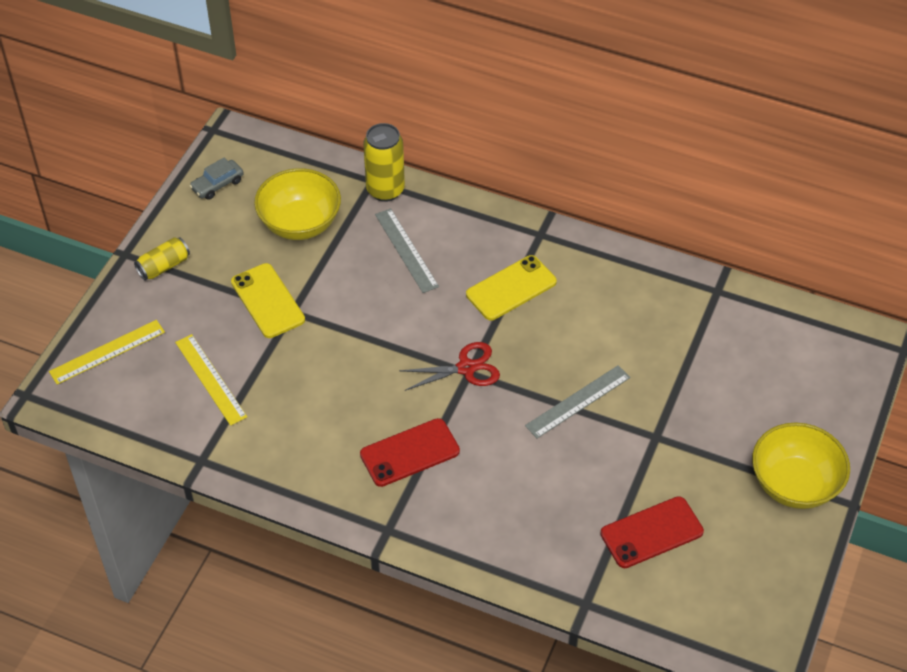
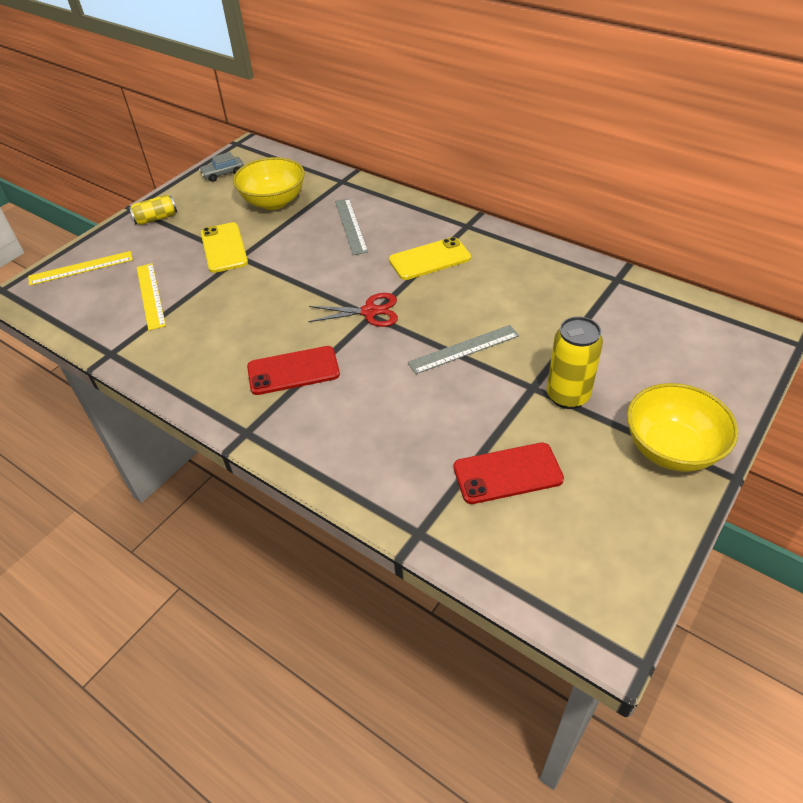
camera: 15 degrees right, 5 degrees down
(385, 190) = (349, 187): yellow can -> yellow can (567, 396)

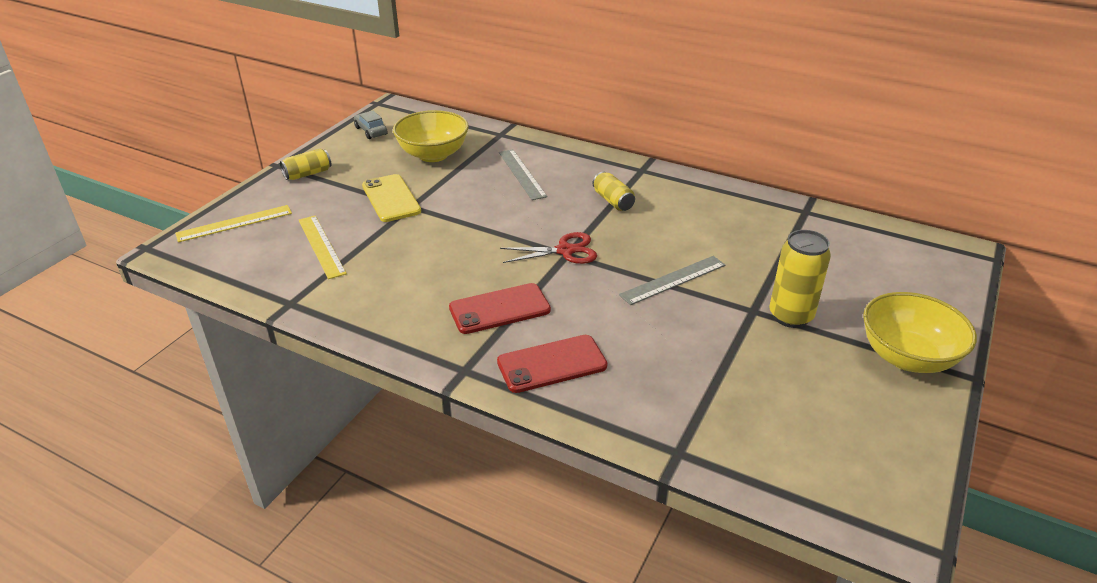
camera: 10 degrees left, 10 degrees down
(223, 174) = (371, 131): grey car -> grey car turned 90 degrees clockwise
(429, 259) = (613, 201): yellow phone -> yellow can
(507, 473) = (753, 390): red phone -> red phone (552, 364)

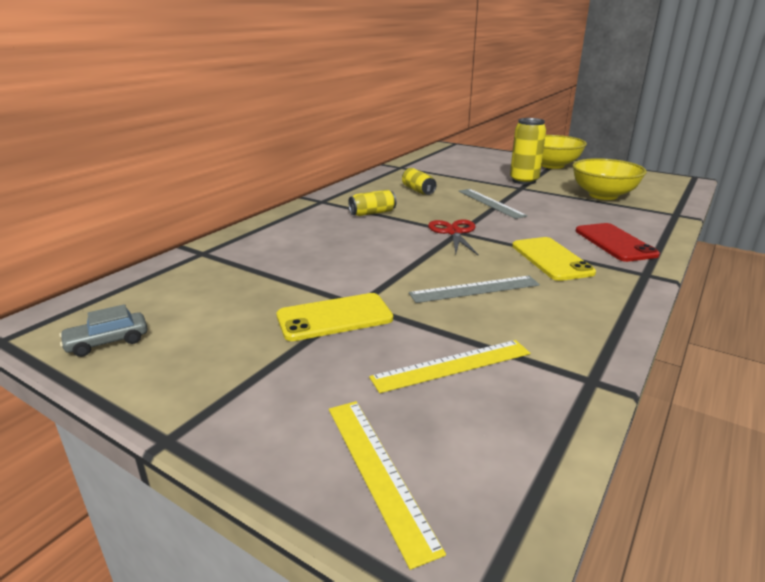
camera: 85 degrees left, 10 degrees down
(308, 174) = (223, 397): yellow can -> yellow can (418, 190)
(433, 155) = (228, 291): yellow bowl -> yellow bowl (603, 195)
(499, 309) = (551, 259): red phone -> yellow phone
(522, 174) = (305, 245): grey ruler -> grey ruler (475, 289)

